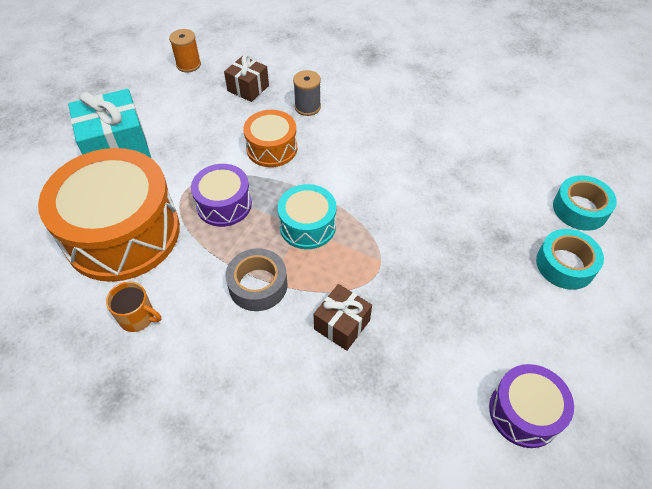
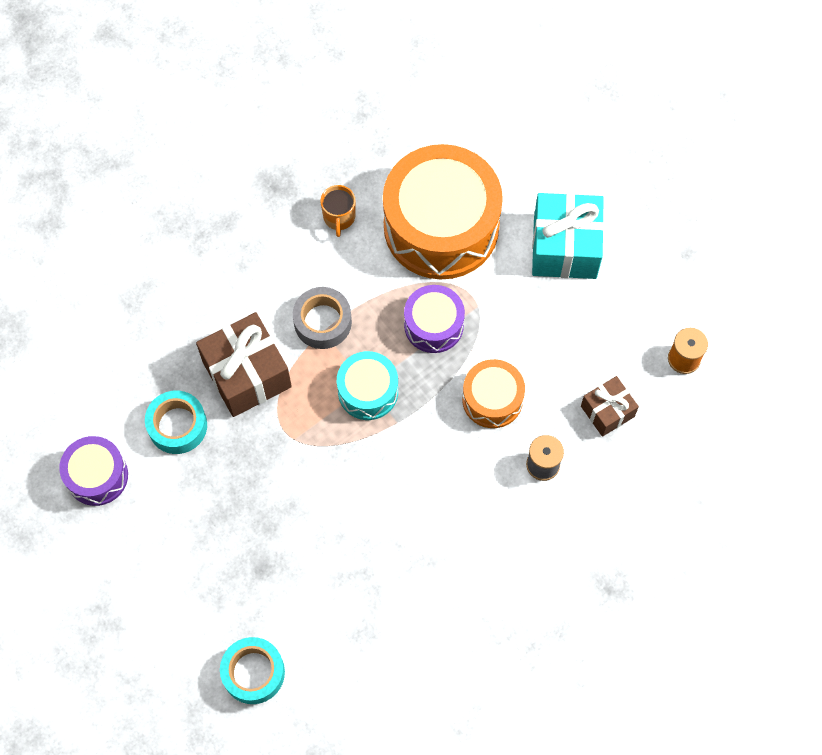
camera: 115 degrees right, 15 degrees up
(138, 317) = (339, 217): orange mug -> orange mug turned 45 degrees counterclockwise
(342, 324) = (247, 374): brown gift -> brown gift, size x1.73
(565, 264) = (201, 607): turquoise tape -> turquoise tape (177, 425)

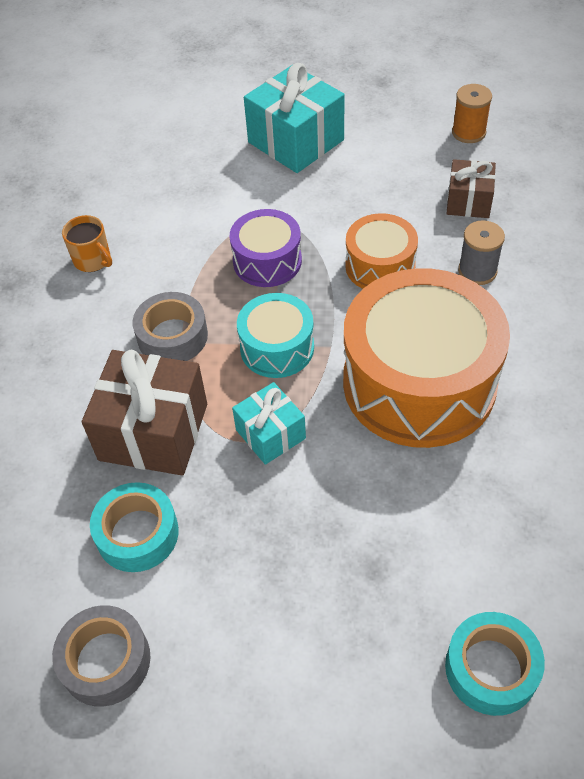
camera: 45 degrees left, 15 degrees down
(97, 476) = (105, 661): purple drum -> grey tape
(302, 441) = (270, 434): none -> turquoise gift
(441, 226) = (186, 201): orange drum -> orange drum (419, 382)

